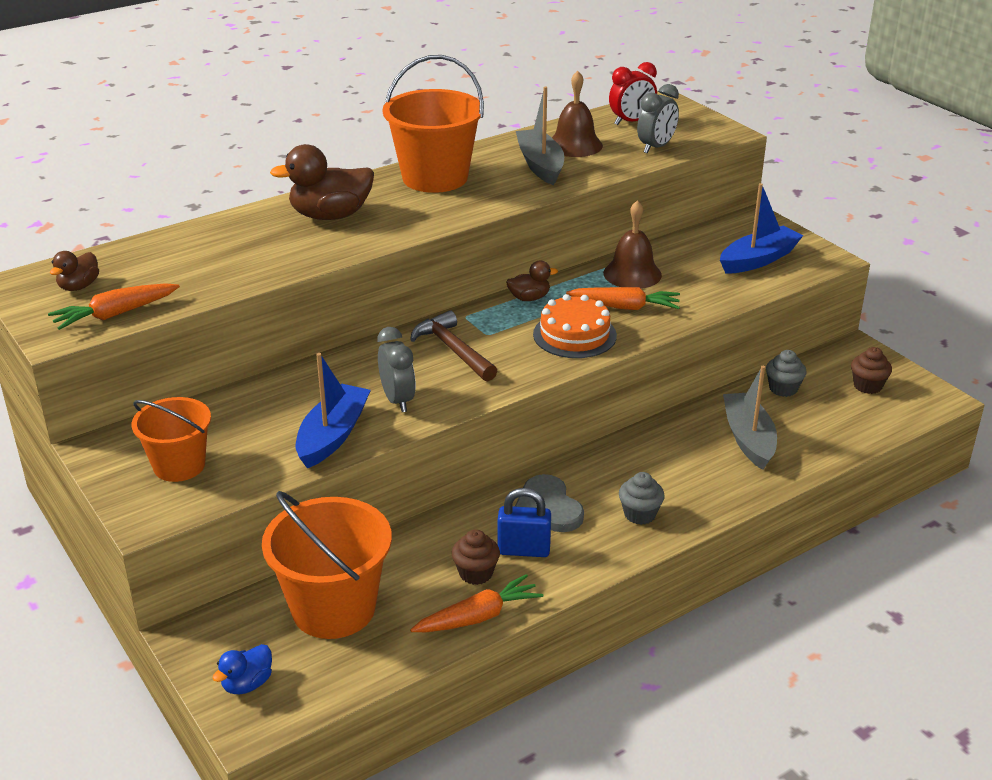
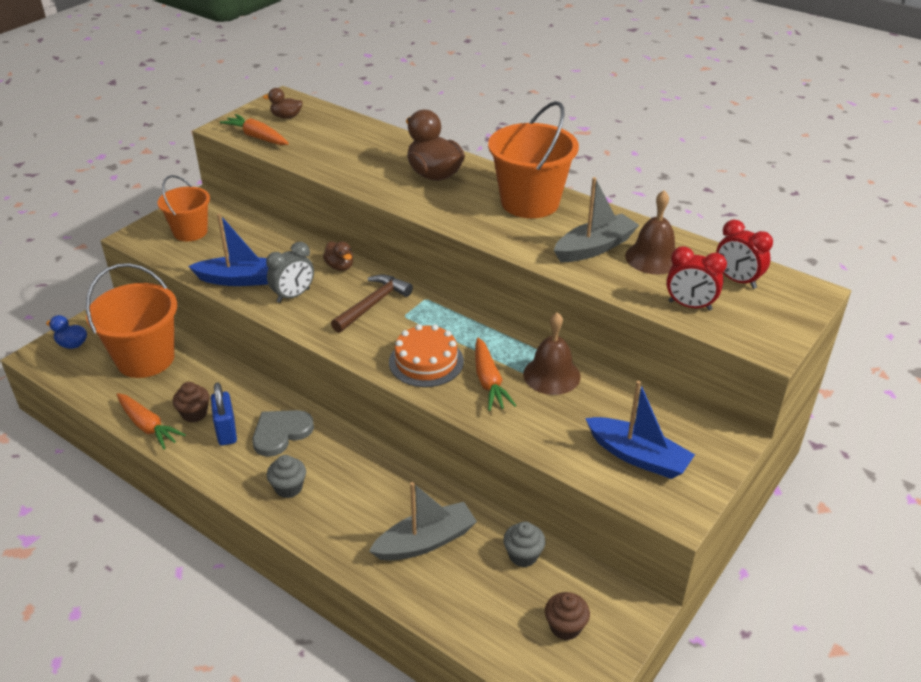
camera: 70 degrees right, 5 degrees up
(529, 298) = (473, 324): brown duck -> brown duck (340, 266)
(656, 147) = (690, 306): grey clock -> red clock

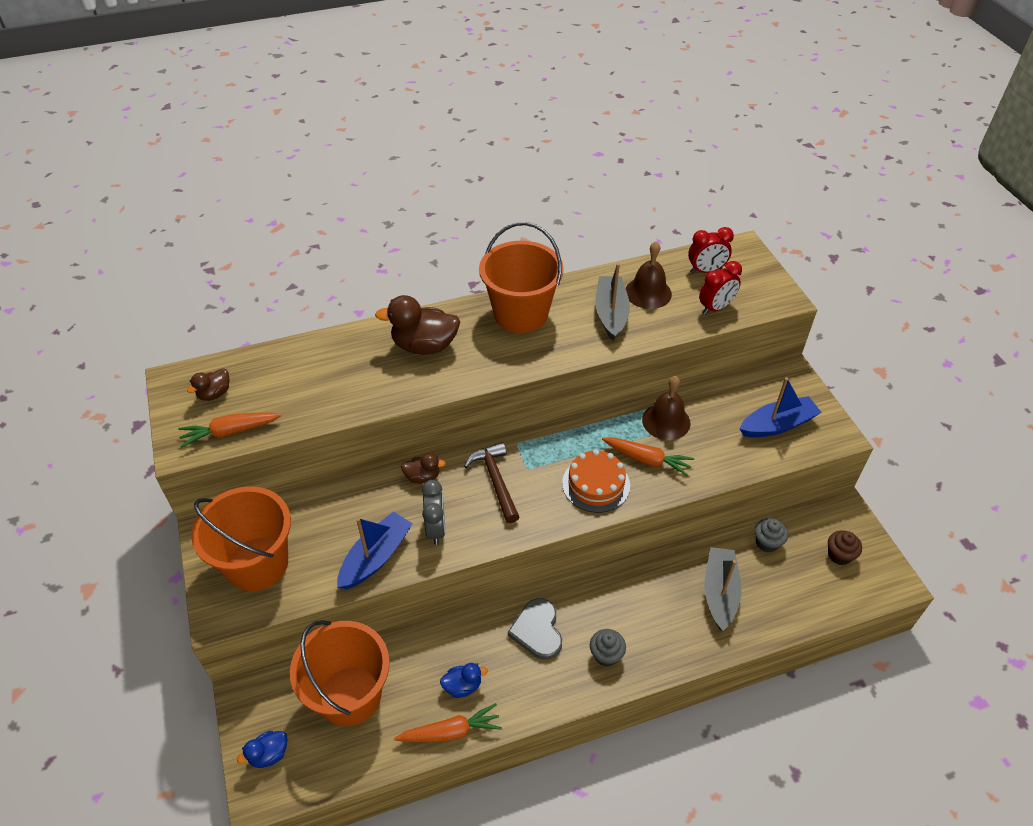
camera: 55 degrees left, 10 degrees up
(190, 232) = (257, 564): orange bucket -> orange bucket, size x1.60
(194, 414) = (462, 686): brown cupcake -> blue duck
(226, 432) = (505, 671): blue padlock -> none

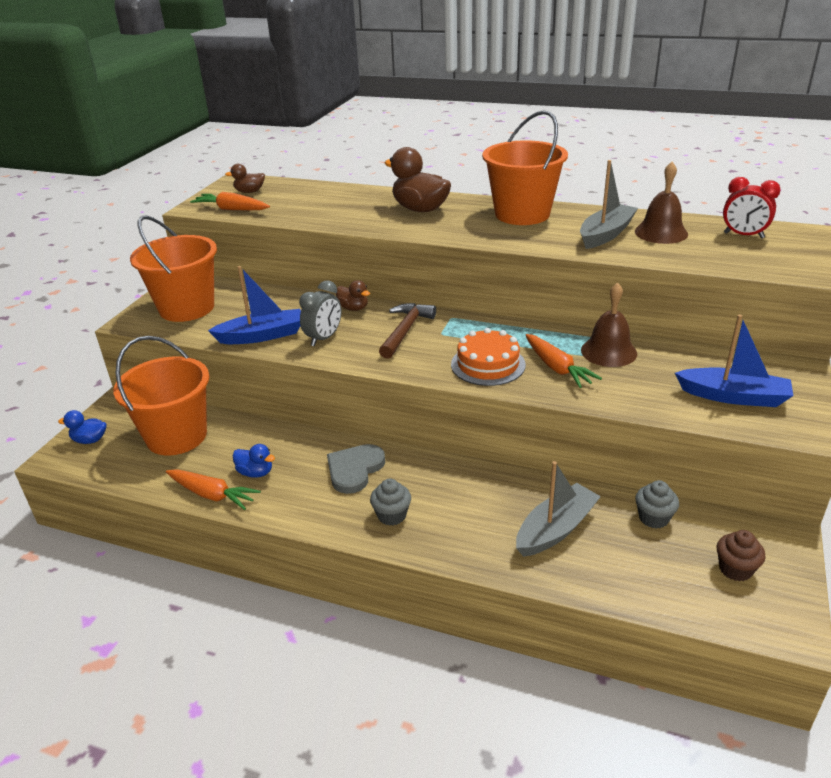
camera: 40 degrees right, 15 degrees down
(715, 308) = (722, 258): red clock -> none

